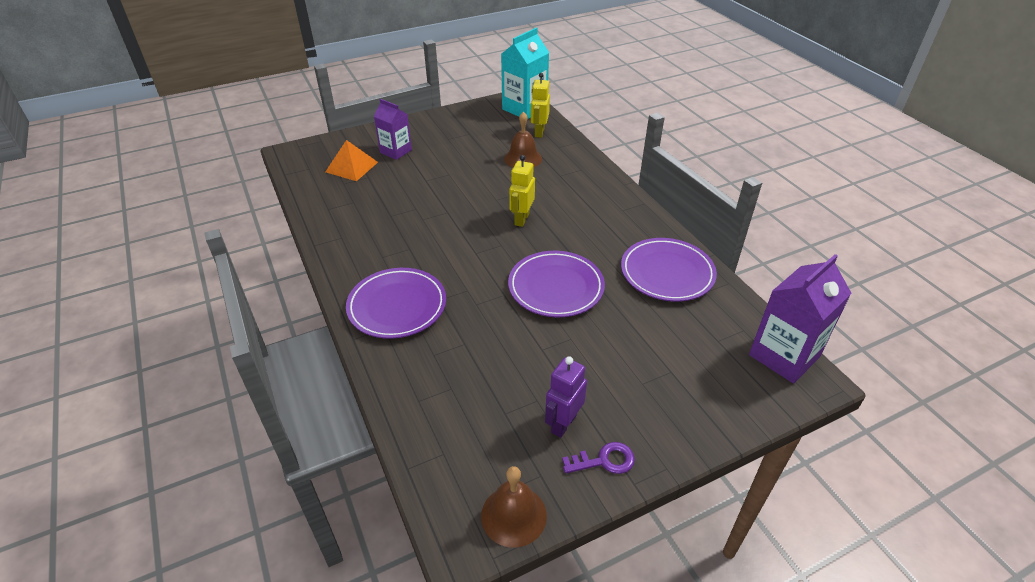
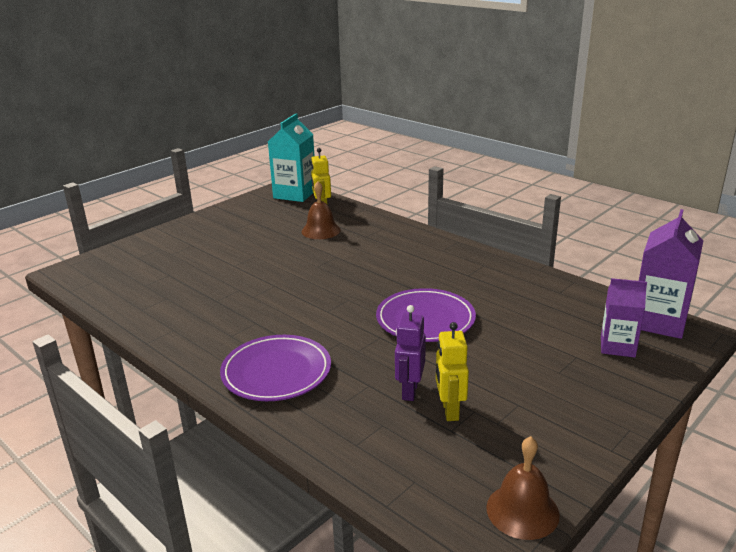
camera: 20 degrees left, 15 degrees down
(351, 167) = (144, 270): orange pyramid -> none
(396, 151) = (185, 249): purple carton -> purple carton (617, 346)
(521, 219) = (353, 276): yellow robot -> yellow robot (449, 410)
(563, 423) = (512, 422): purple robot -> purple robot (409, 391)
(604, 460) = (571, 440): purple key -> none
(667, 273) = (517, 286): purple plate -> none

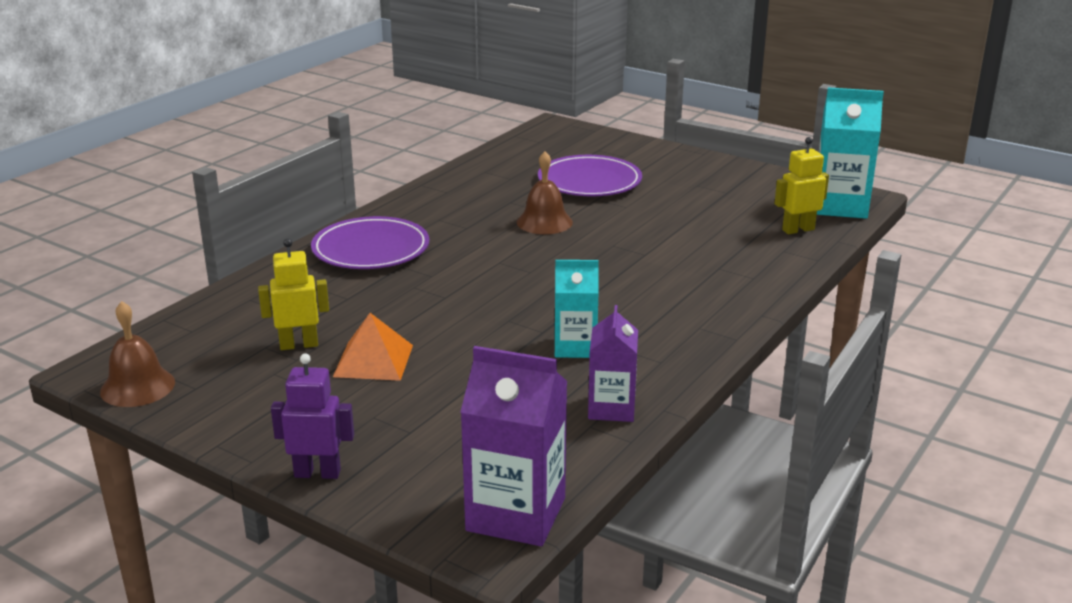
camera: 80 degrees right, 0 degrees up
(321, 230) = (721, 236): brown bell -> brown bell (544, 222)
(409, 391) = (336, 320): purple robot -> purple robot (317, 473)
(425, 320) = (489, 323): purple plate -> purple plate (589, 182)
(464, 290) = (575, 347): none -> turquoise carton
(478, 371) = (373, 360): none -> orange pyramid
(617, 346) = (438, 468): purple carton -> purple carton (611, 408)

